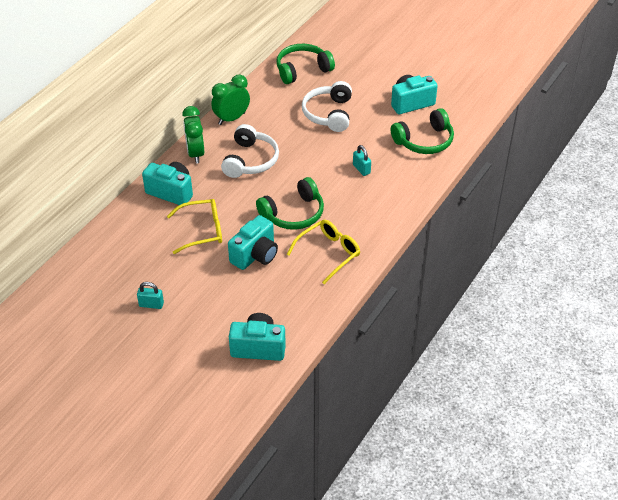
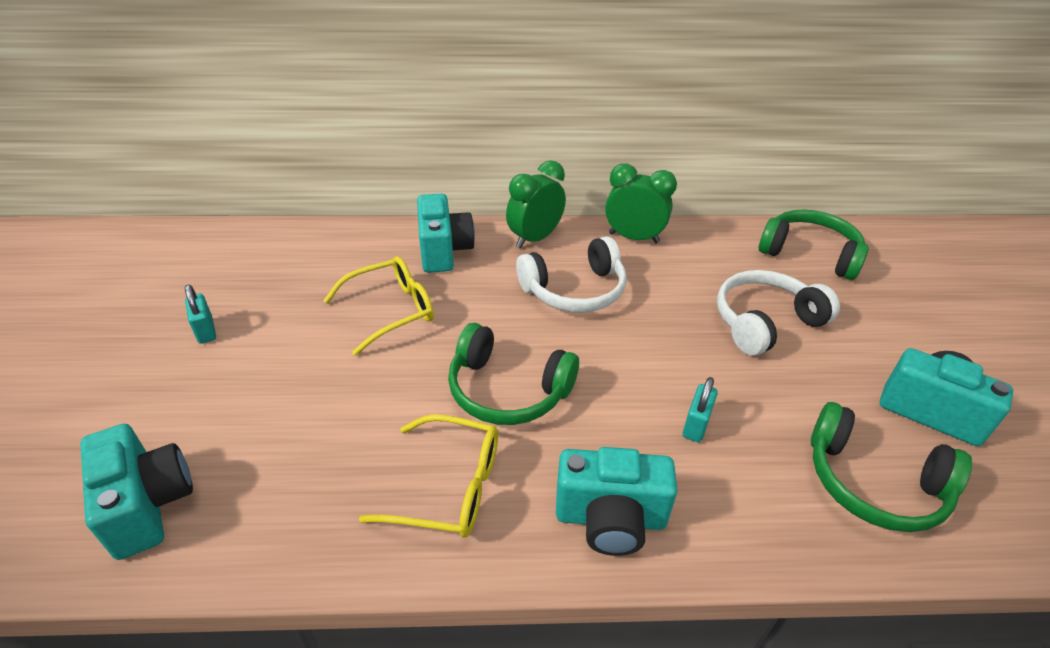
camera: 55 degrees right, 5 degrees down
(202, 231) = (391, 310): yellow glasses -> yellow glasses turned 75 degrees counterclockwise
(255, 255) = (378, 390): turquoise camera -> turquoise camera (610, 518)

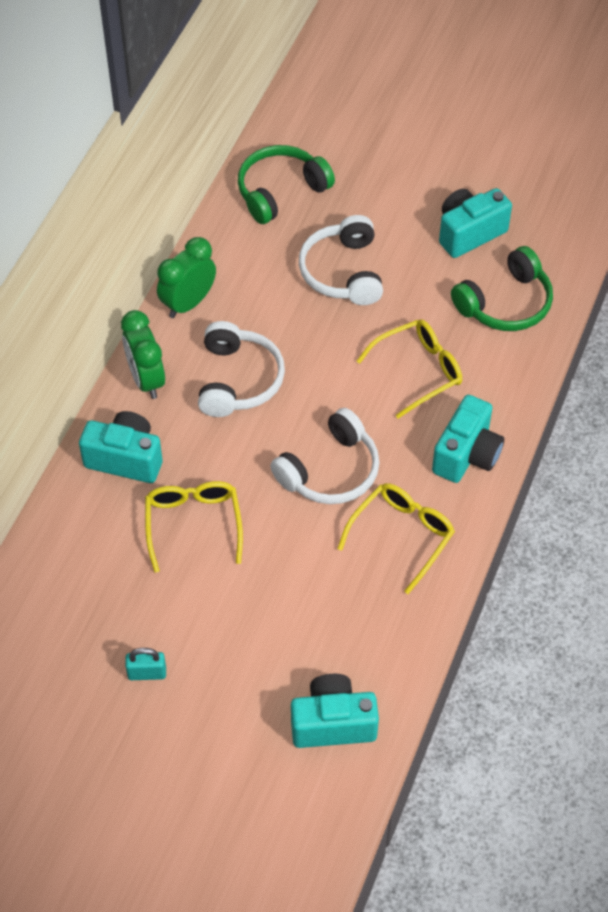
camera: 65 degrees left, 15 degrees up
(507, 390) = (330, 471): green headphones -> white headphones
(696, 425) = (418, 371): turquoise padlock -> yellow glasses

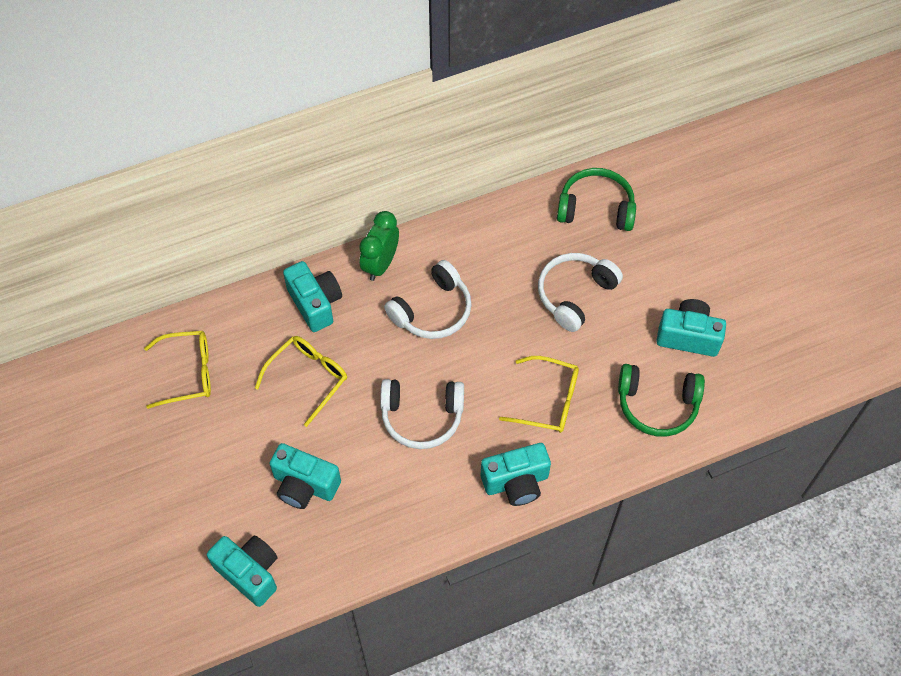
camera: 45 degrees right, 5 degrees up
(147, 673) = (186, 444): turquoise padlock -> none
(188, 303) = (458, 236): green clock -> none
(295, 611) = (304, 485): none -> turquoise camera
(402, 536) = (417, 497): yellow glasses -> yellow glasses (188, 373)

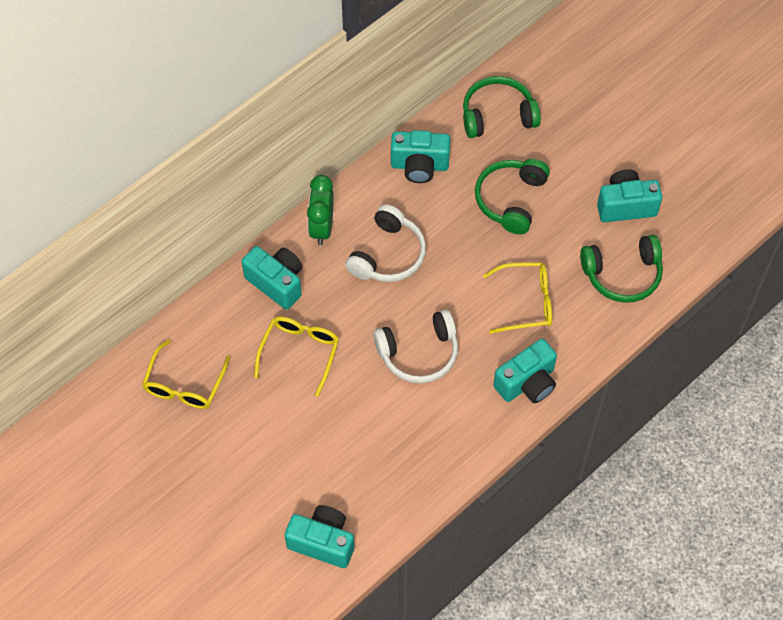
camera: 20 degrees left, 0 degrees up
(188, 373) = (184, 384): yellow glasses -> yellow glasses turned 135 degrees clockwise
(304, 485) = (339, 449): turquoise camera -> turquoise camera (419, 166)
(575, 294) = (511, 200): white headphones -> green headphones

